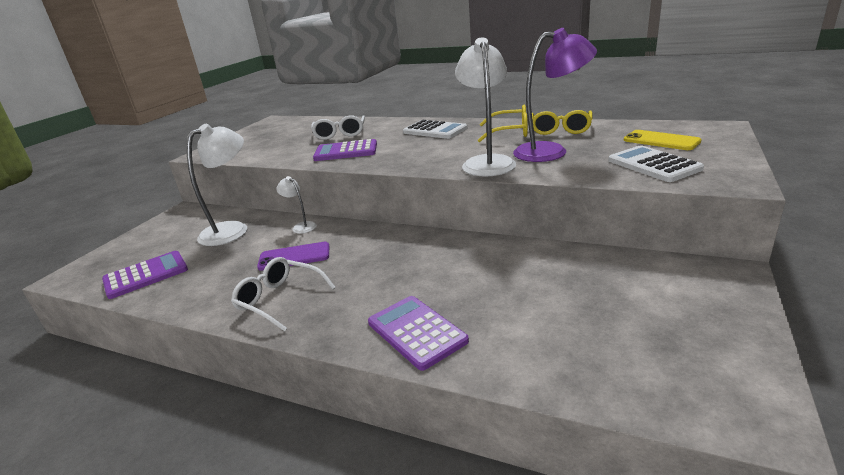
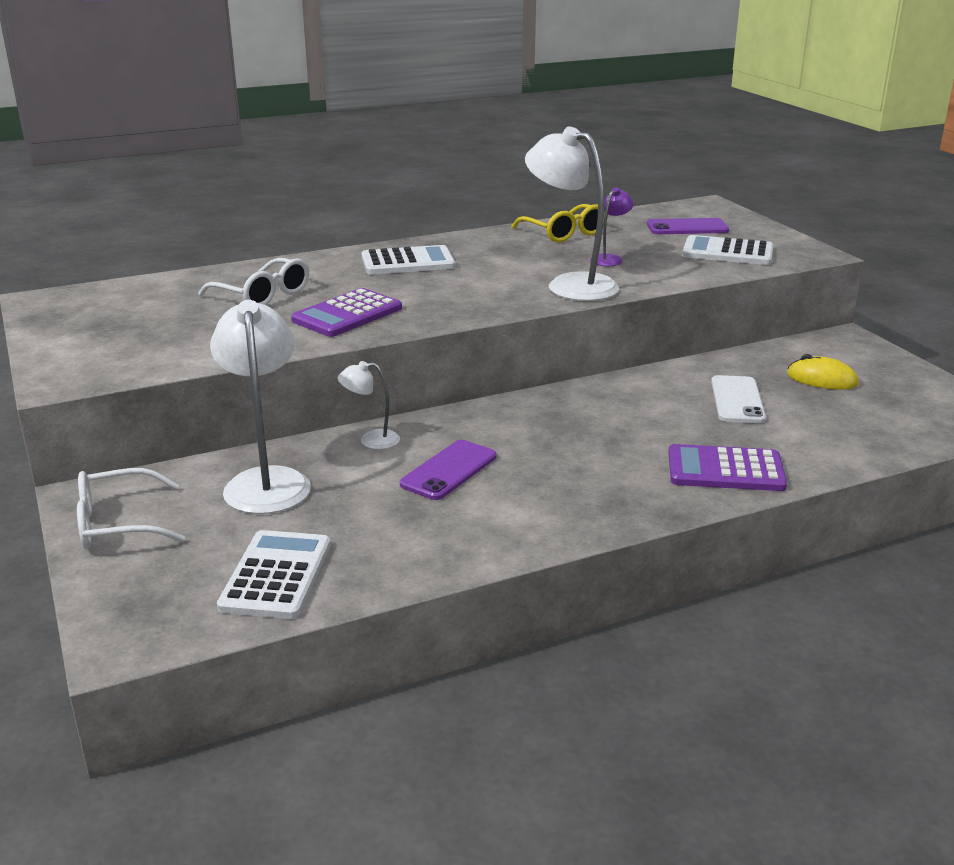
camera: 50 degrees left, 0 degrees up
(146, 275) = (276, 575): purple calculator -> white calculator
(279, 299) = (537, 509): white glasses -> white glasses (117, 524)
(510, 132) = (514, 246): yellow glasses -> none
(528, 286) = (737, 400): none -> white phone
(551, 151) = (610, 259): purple lamp -> purple lamp, size x0.49
(633, 298) = (822, 379): none -> yellow mouse
(661, 141) = (687, 227): yellow phone -> purple phone

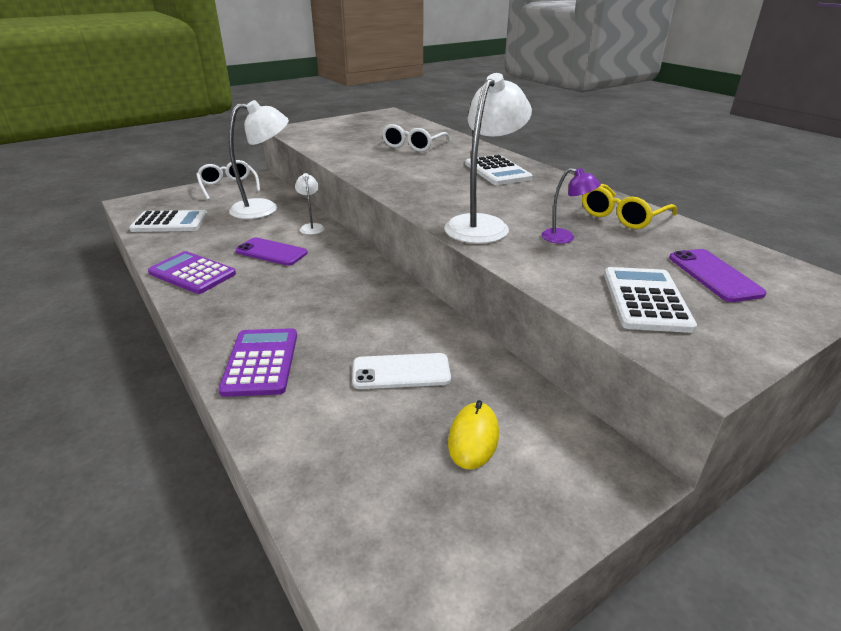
camera: 80 degrees right, 5 degrees up
(347, 314) = (388, 166): purple calculator -> purple calculator (192, 273)

